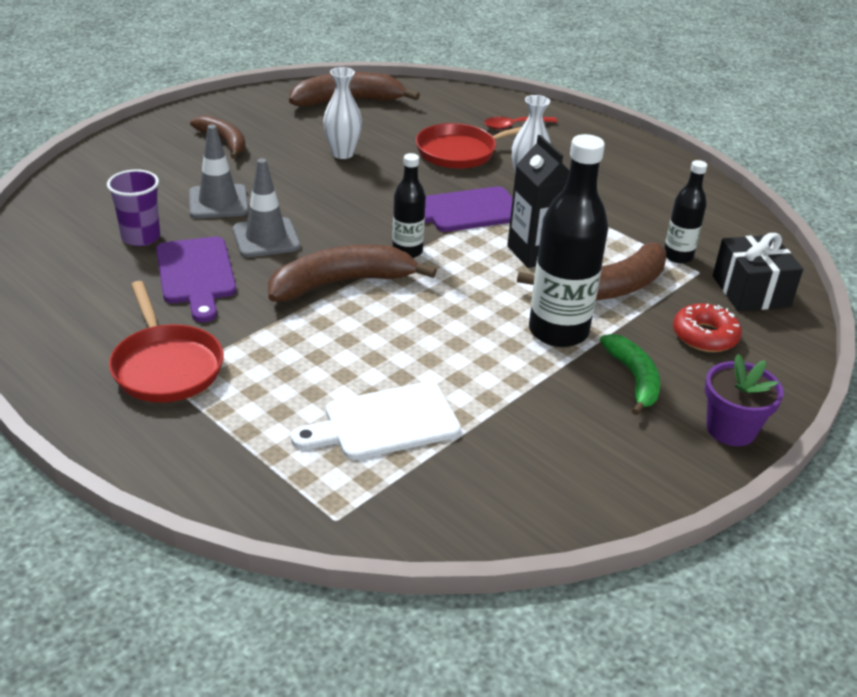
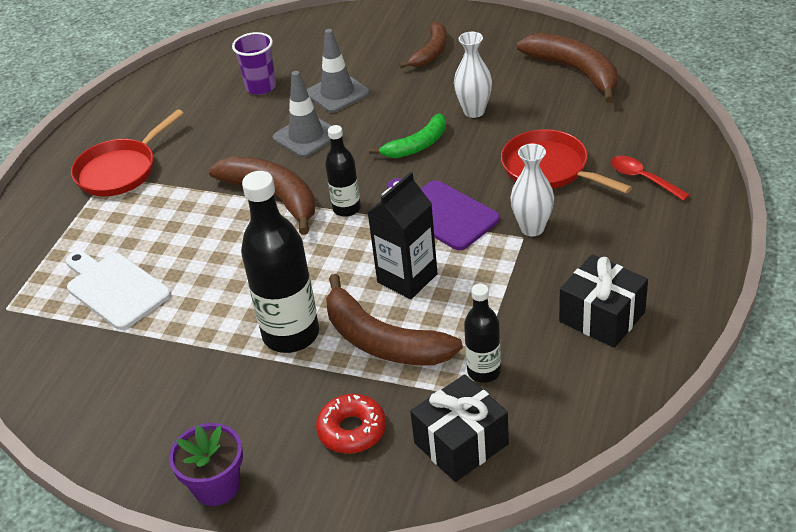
camera: 70 degrees right, 5 degrees up
(196, 274) = (233, 131): purple cutting board -> none
(634, 378) = (252, 402): green banana -> green banana (417, 145)
(654, 193) = (602, 317): none -> black gift

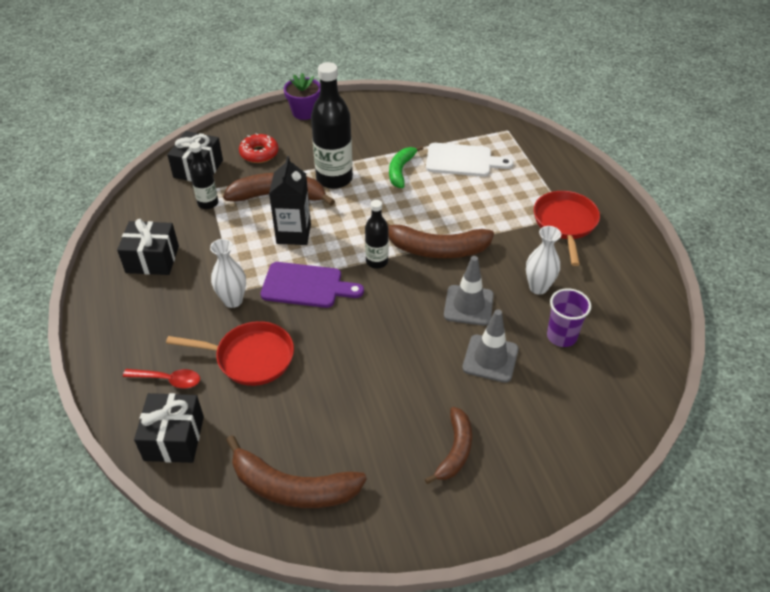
camera: 140 degrees right, 5 degrees up
(417, 145) = (373, 334): green banana -> green banana (400, 170)
(431, 52) = (455, 450): brown banana -> brown banana turned 150 degrees counterclockwise
(474, 111) = (354, 391): white vase -> white vase (538, 287)
(658, 132) = (174, 438): none -> black gift

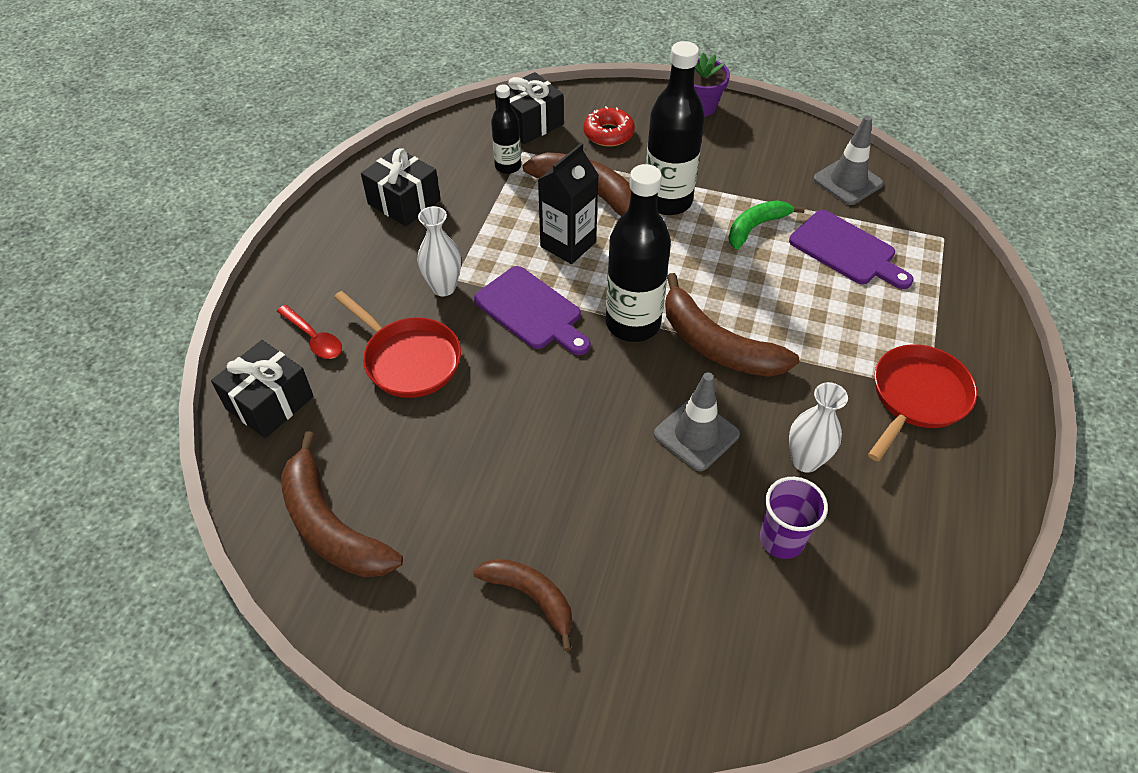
camera: 35 degrees right, 5 degrees up
(377, 261) = (633, 323): black bottle -> black bottle, size x1.81
(455, 450) = (531, 596): brown banana -> brown banana turned 105 degrees counterclockwise
(463, 160) = (846, 250): white cutting board -> purple cutting board
(490, 358) = (666, 514): grey traffic cone -> grey traffic cone (847, 181)

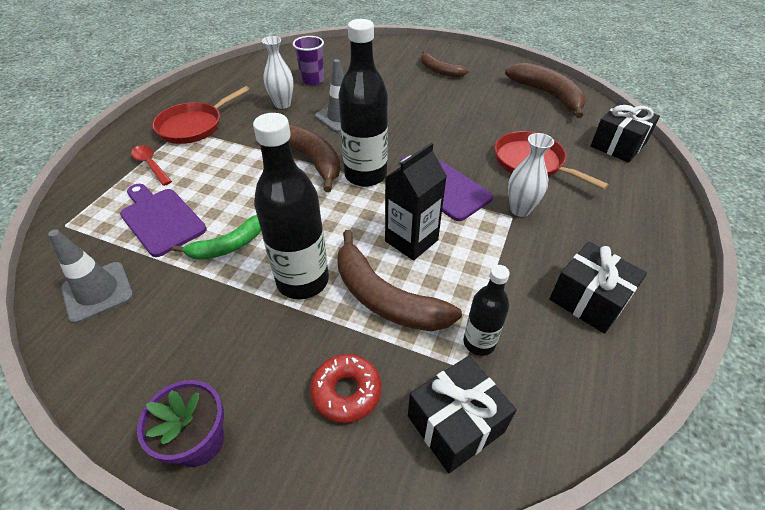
camera: 175 degrees left, 5 degrees down
(314, 338) = (610, 179): red spoon -> red spoon (151, 165)

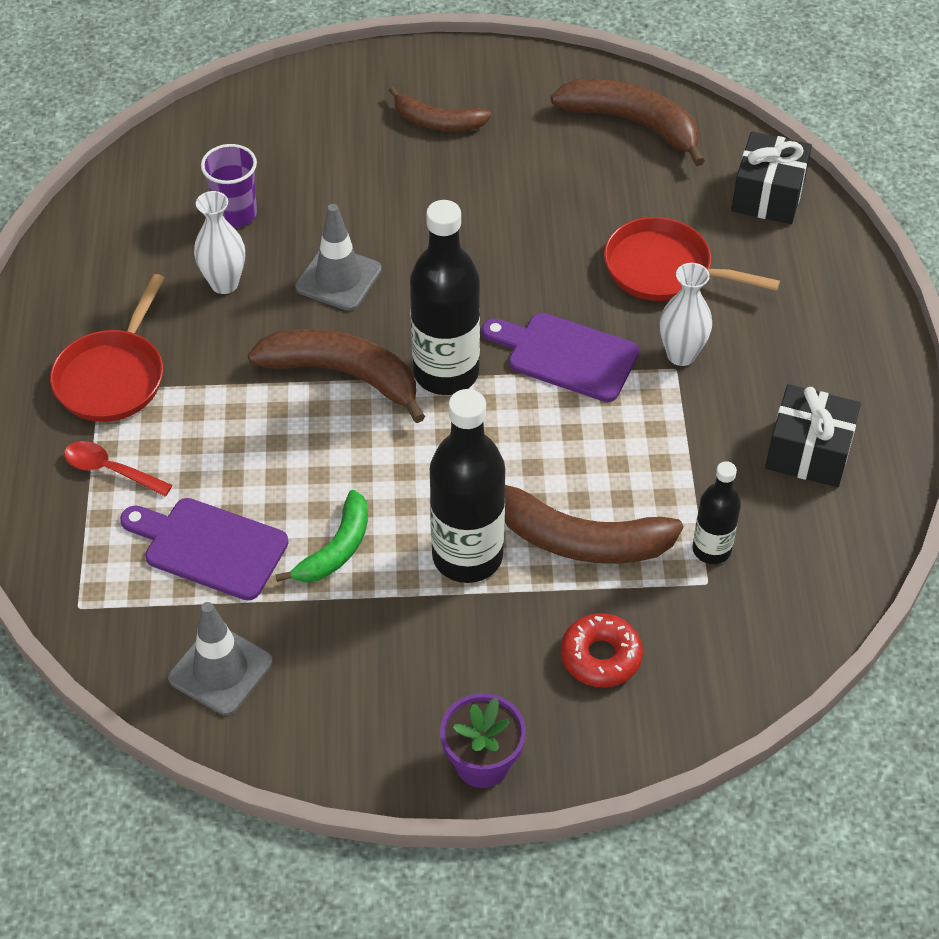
camera: 25 degrees left, 5 degrees up
(411, 240) = (567, 452): black carton -> none
(455, 424) = (727, 641): black gift -> none

